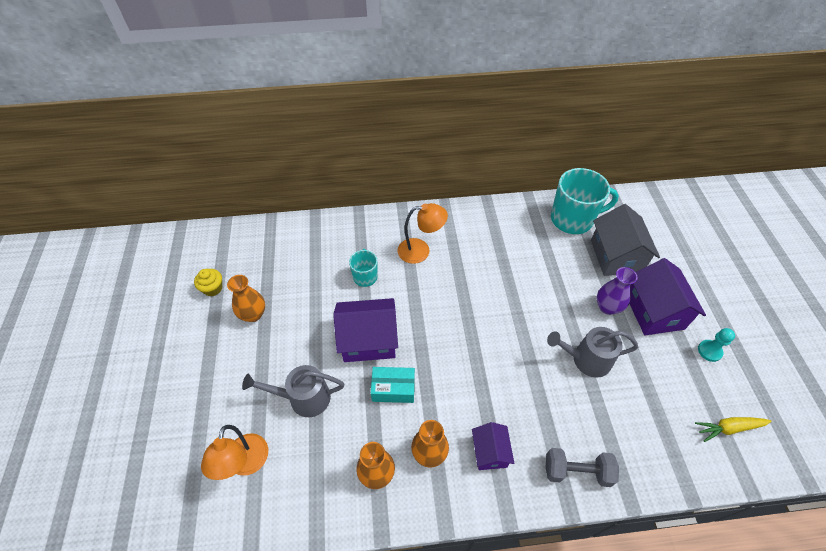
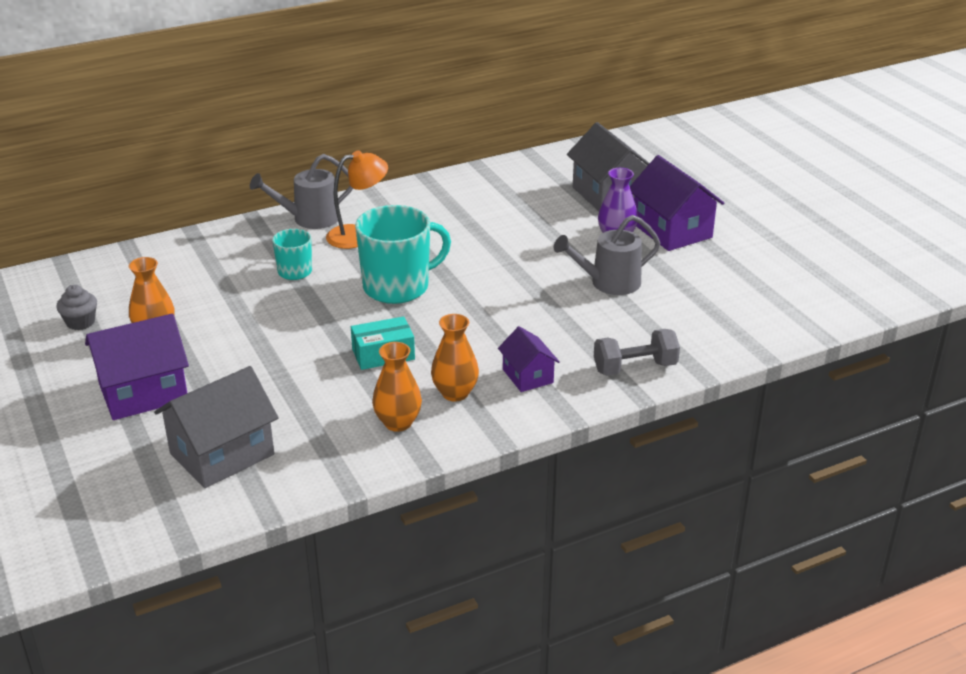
camera: 20 degrees left, 20 degrees down
(213, 288) = (80, 322): yellow cupcake -> grey cupcake
(245, 464) = (222, 454): orange lamp -> grey house
(303, 398) = (268, 386): grey watering can -> grey watering can (309, 219)
(368, 340) = (329, 322): purple house -> purple house (143, 392)
(573, 219) = (543, 174): turquoise mug -> turquoise mug (398, 287)
(709, 351) = (746, 248): turquoise pawn -> none
(729, 428) = (788, 300): yellow carrot -> none

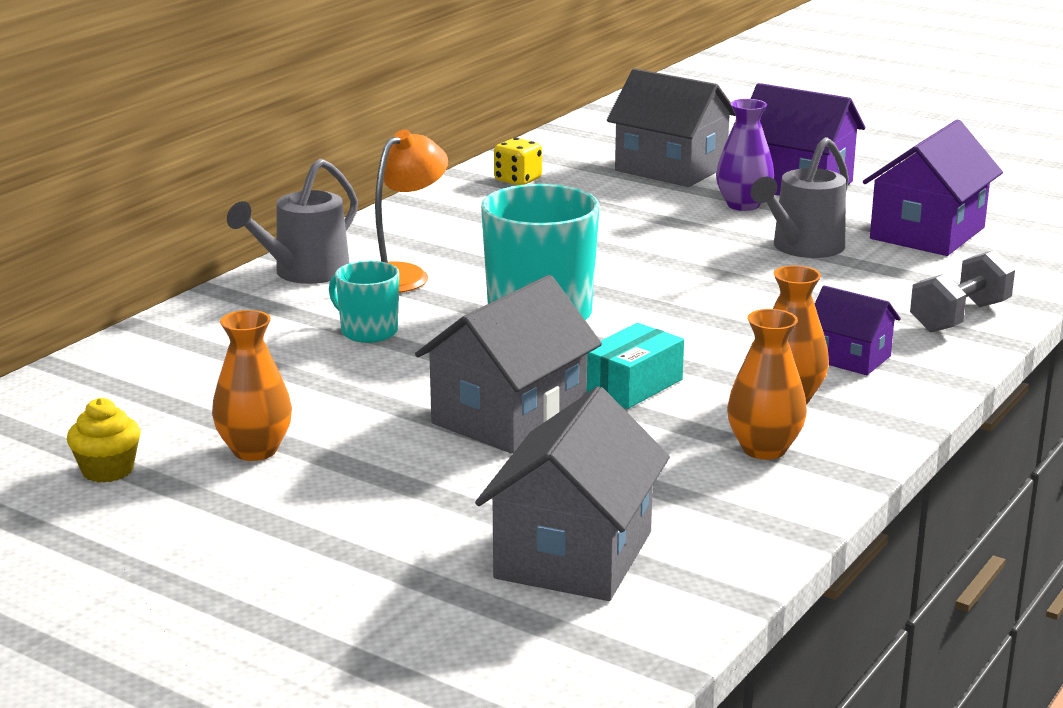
camera: 30 degrees left, 10 degrees down
(80, 322) = (107, 470): grey cupcake -> yellow cupcake
(143, 392) = (341, 522): purple house -> purple house (927, 233)
(296, 354) = (509, 417): none -> grey house
(505, 180) = (518, 180): none -> yellow dice

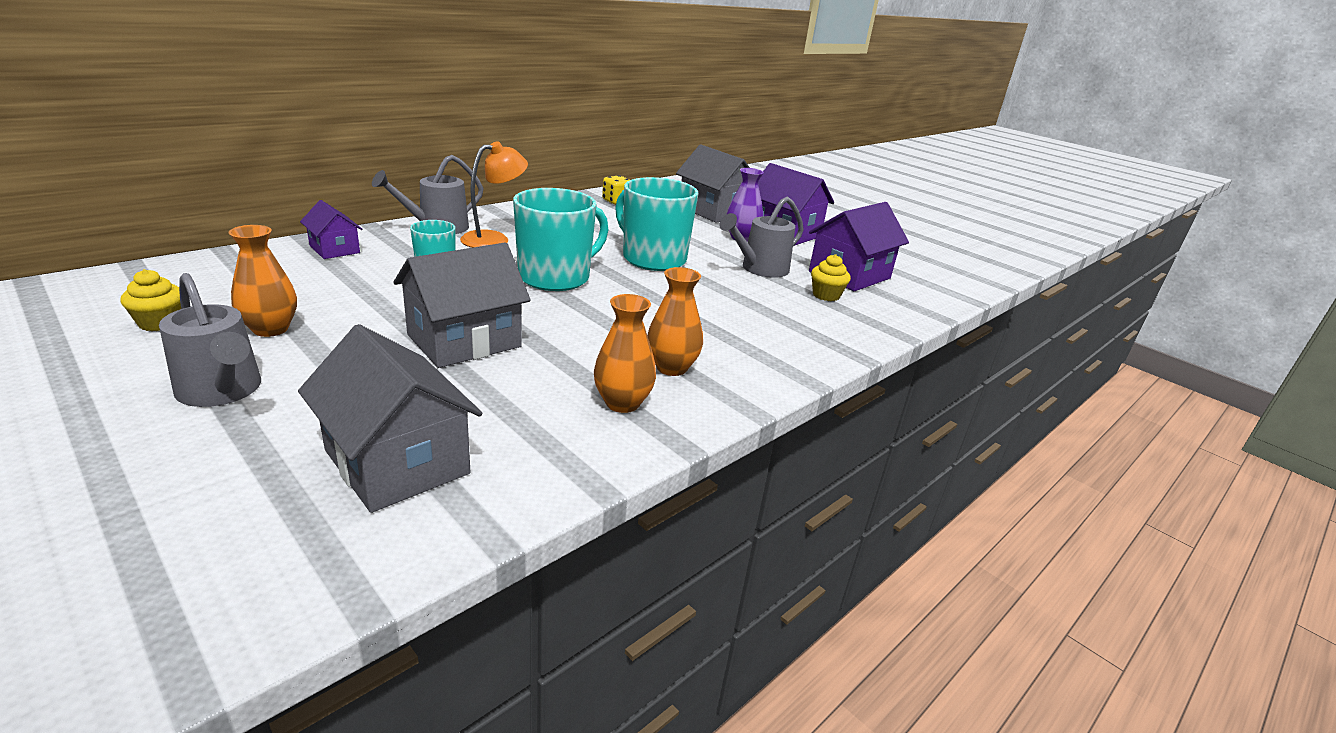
camera: 10 degrees right, 5 degrees up
(292, 527) = (222, 391): none -> grey watering can
(573, 555) = (397, 462): grey house -> grey house turned 75 degrees counterclockwise
(632, 385) = (569, 336): turquoise box -> none
(647, 261) = (652, 258): none -> turquoise mug
(850, 358) = (738, 346): purple house -> purple house (334, 249)
(914, 269) = (826, 295): none -> yellow cupcake
(959, 317) = (837, 333): grey dumbbell -> none

